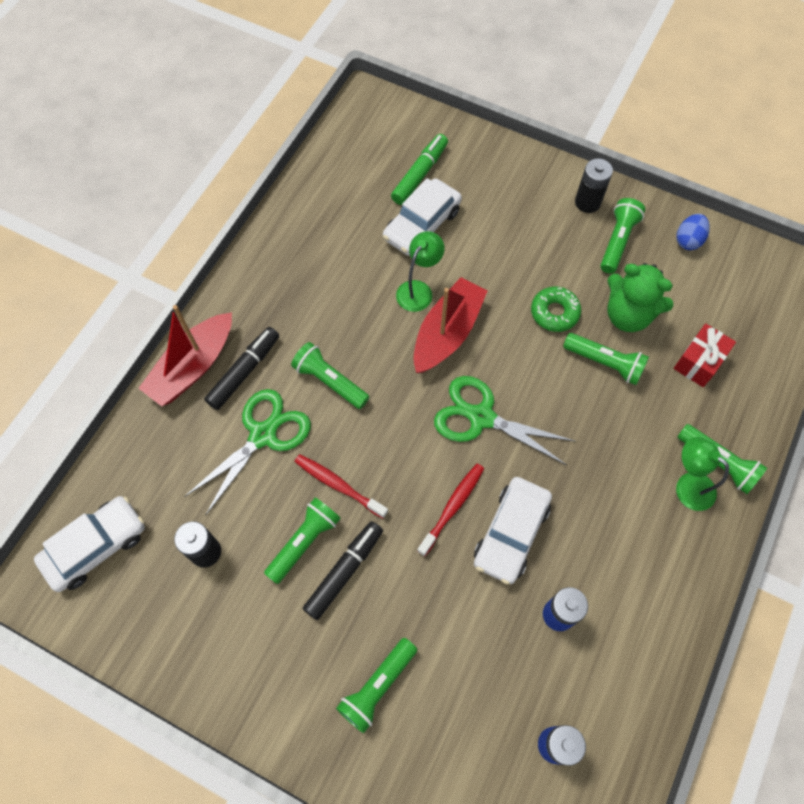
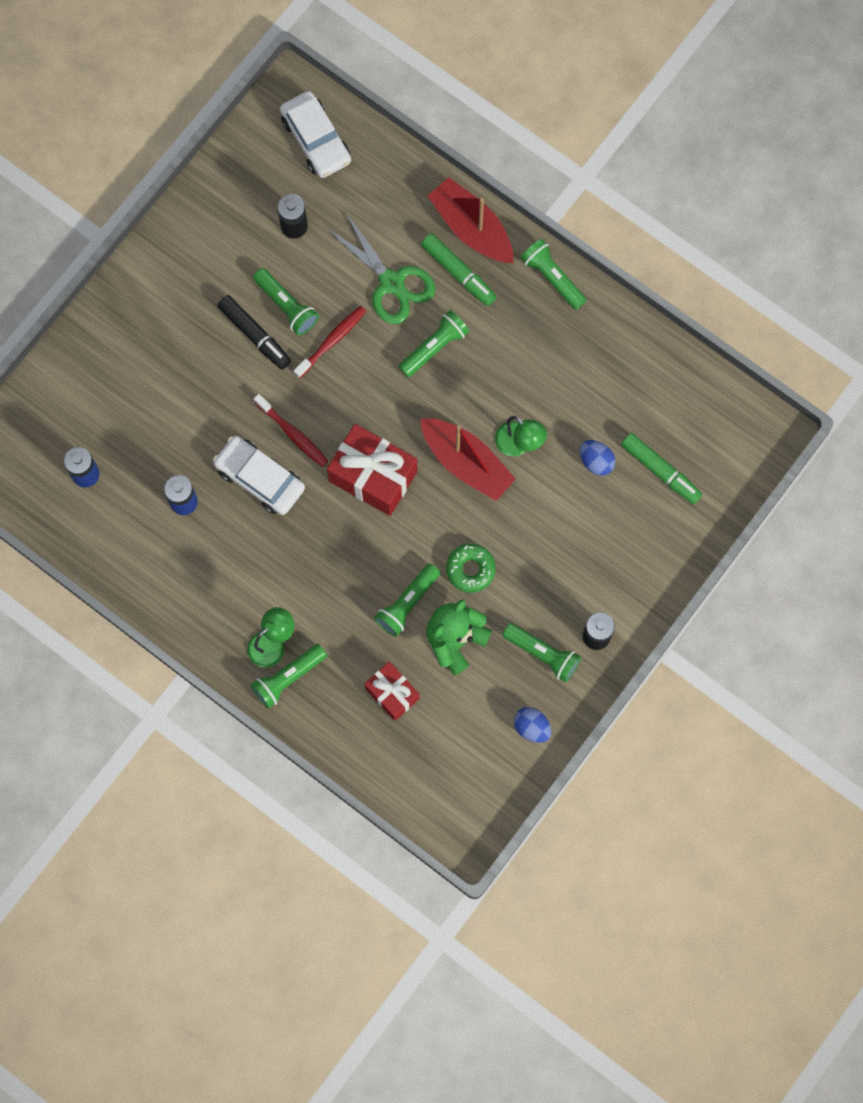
camera: 100 degrees right, 10 degrees up
(244, 371) = (458, 273): black marker -> green marker
(377, 686) = (157, 347): green flashlight -> green flashlight (552, 277)
(422, 224) = (596, 461): white car -> blue egg
(481, 417) = (373, 476): green scissors -> red gift

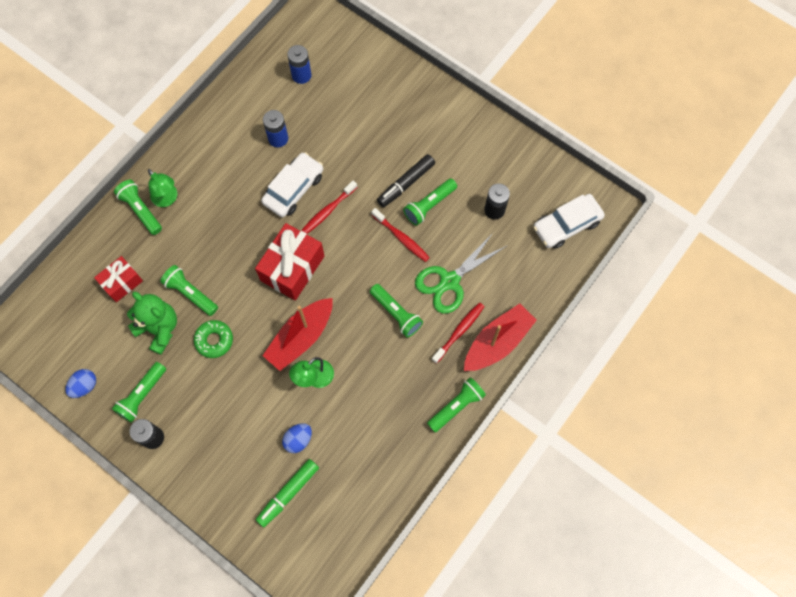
camera: 90 degrees right, 5 degrees down
(458, 273) = (459, 332): green marker -> red toothbrush

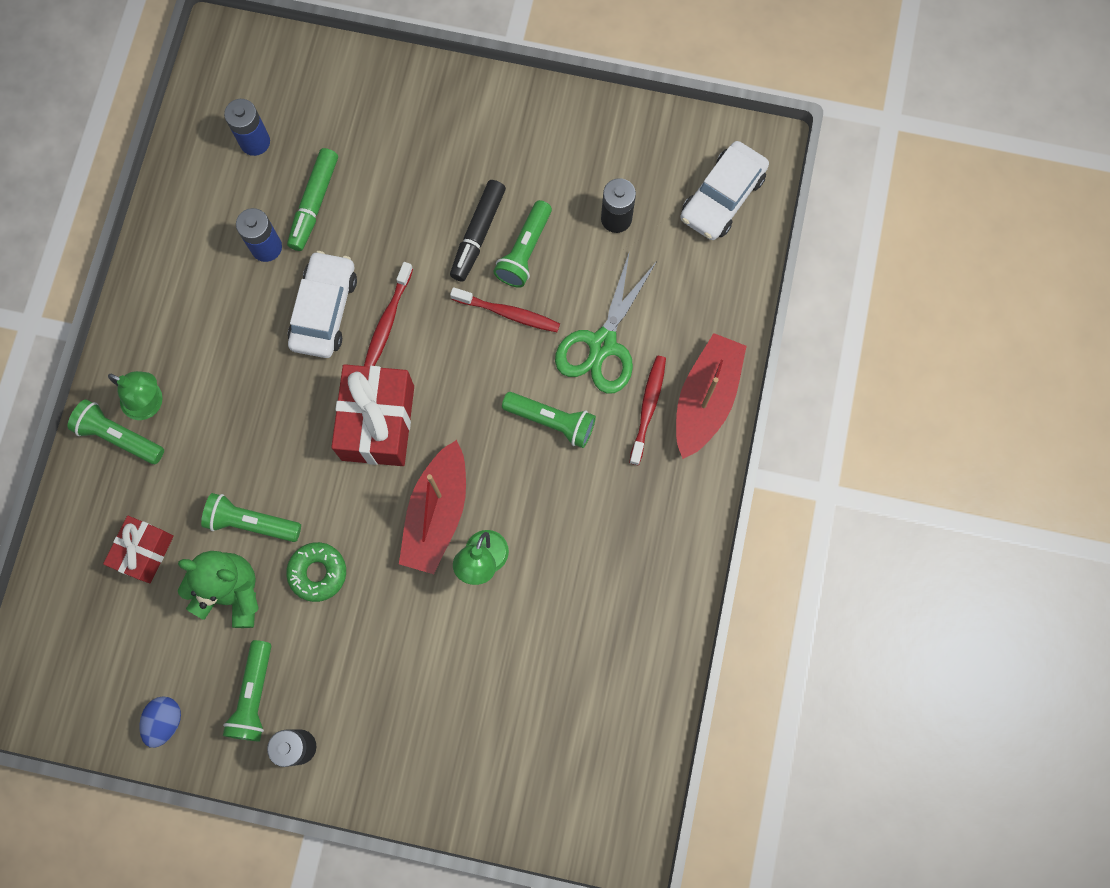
camera: 25 degrees left, 5 degrees up
(288, 493) = (524, 733): green marker -> green marker (314, 203)
(298, 440) = (502, 655): blue egg -> none
(456, 406) = (692, 511): green flashlight -> none

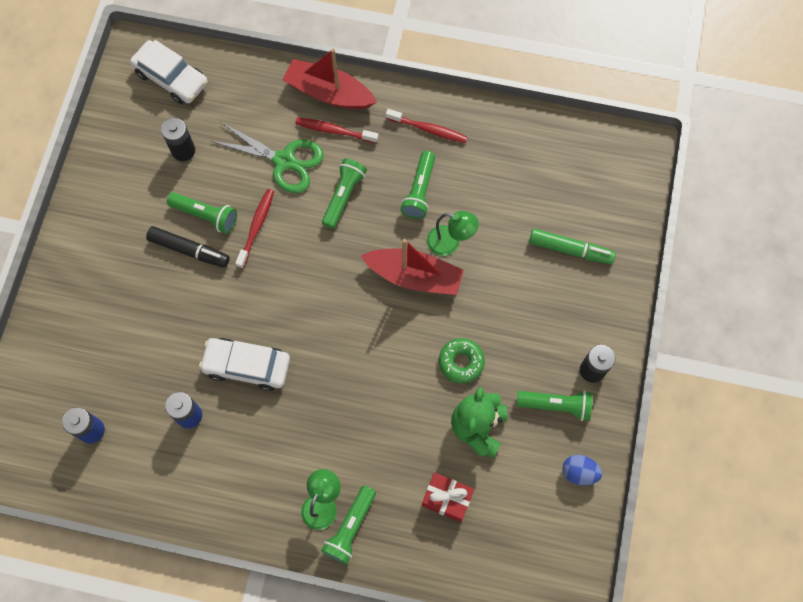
camera: 90 degrees left, 5 degrees down
(251, 522) = (422, 415): green flashlight -> green flashlight (419, 191)
(314, 203) = (153, 378): green marker -> green marker (570, 250)
(378, 423) = (342, 321): red gift -> none
(388, 320) = (258, 316): red toothbrush -> red toothbrush (428, 129)

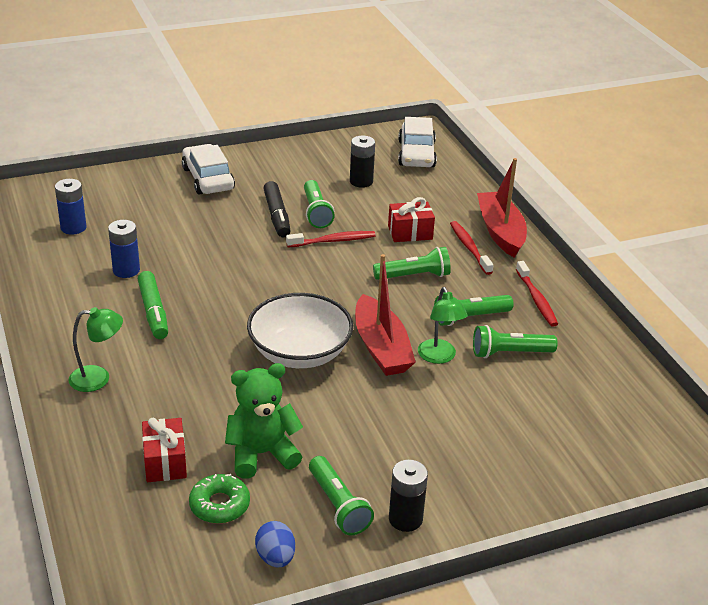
camera: 55 degrees right, 35 degrees down
(247, 366) = (199, 284): white car -> white car (208, 178)
(284, 161) = (410, 232): green scissors -> red gift
(350, 528) = (86, 406): green flashlight -> green flashlight (509, 353)
(384, 338) = (299, 353): none -> white bowl
(461, 362) = (322, 413): green donut -> green donut (219, 505)
(570, 250) = (523, 445): green marker -> green marker (153, 312)

